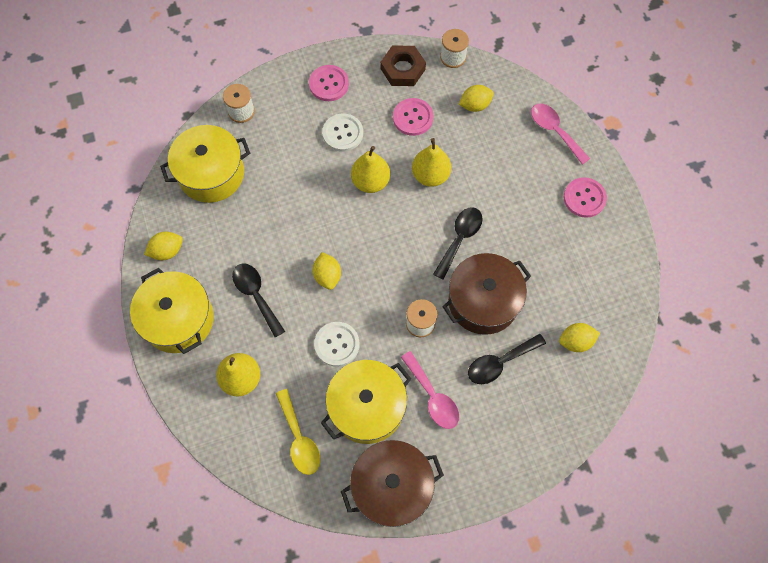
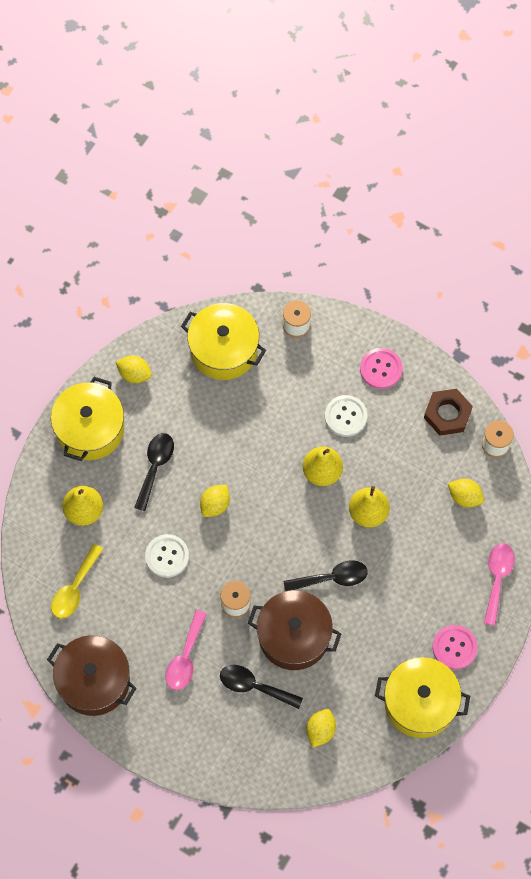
camera: 50 degrees right, 0 degrees up
(367, 407) = (137, 616): yellow pot -> yellow pot (420, 703)
(413, 118) = (408, 458): pink button -> none
(575, 341) = (320, 730): yellow lemon -> yellow lemon turned 75 degrees clockwise

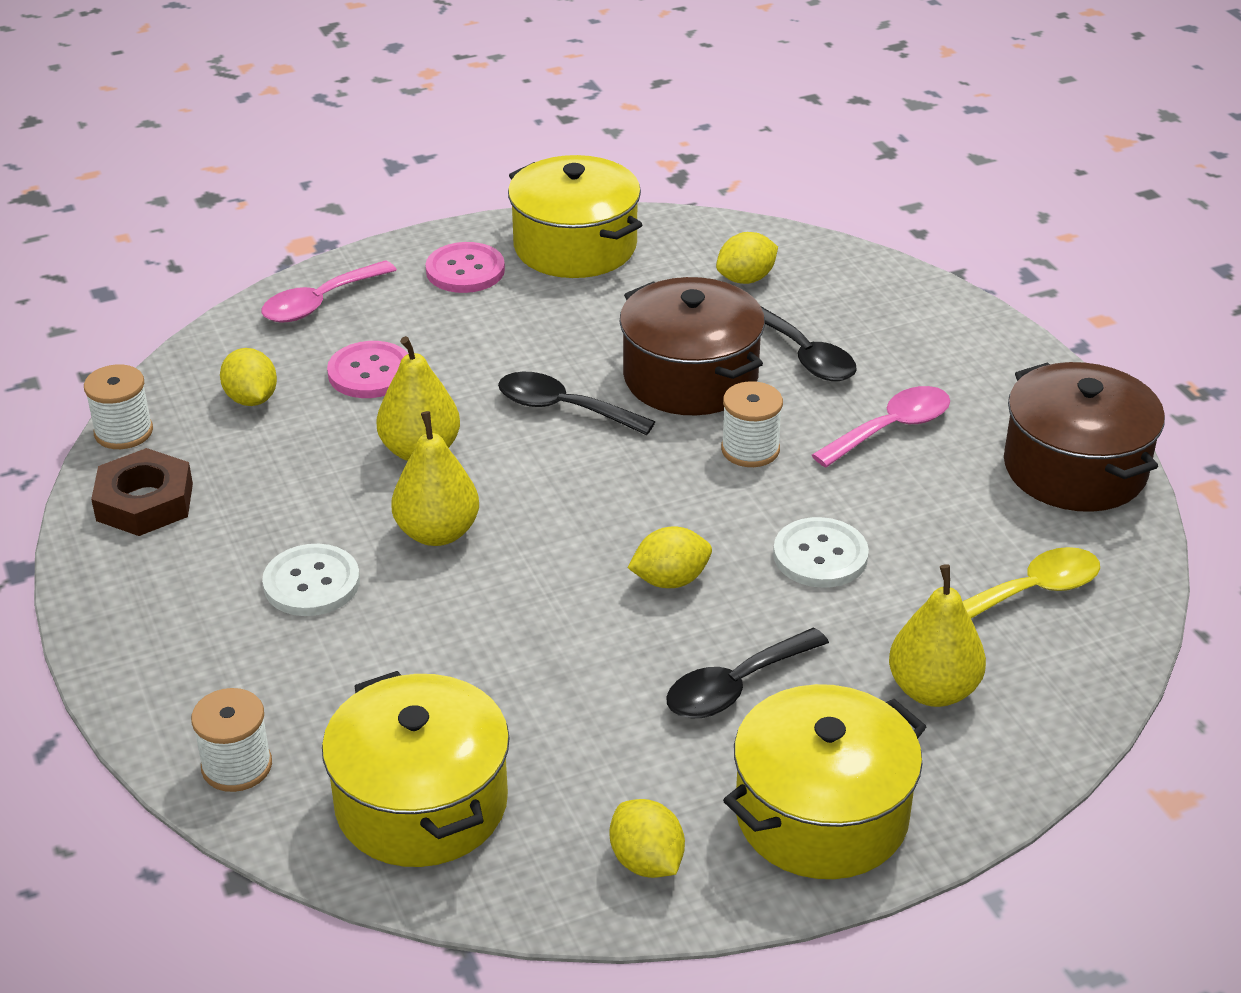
camera: 145 degrees left, 30 degrees down
(381, 369) = (171, 616): pink button -> pink button (370, 373)

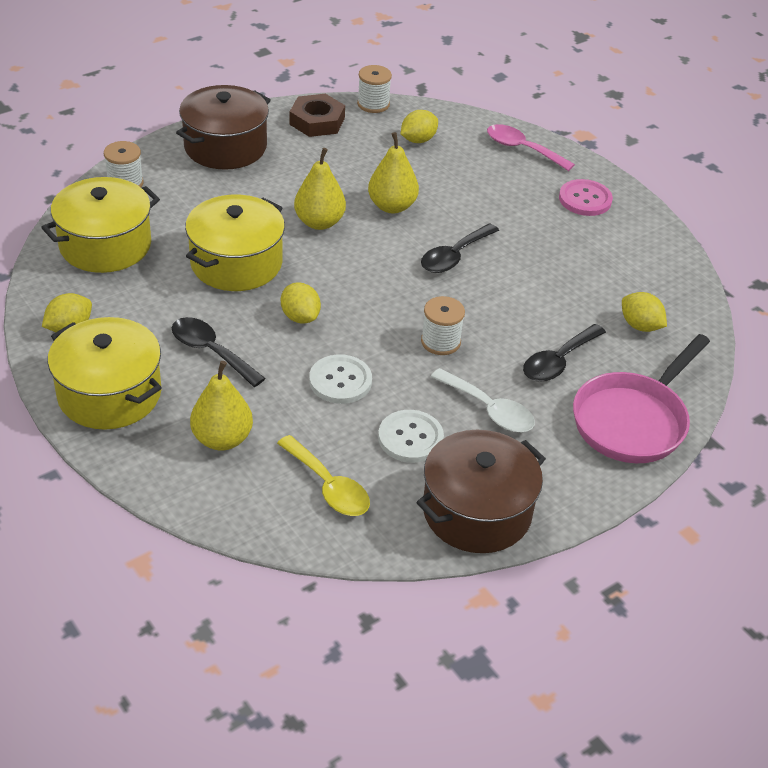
camera: 75 degrees right, 5 degrees up
(311, 583) = (265, 185): white button -> white button (410, 438)
(370, 373) = (460, 177): pink button -> none
(562, 408) = (454, 256): black spoon -> black spoon turned 150 degrees counterclockwise
(575, 246) = (638, 242): yellow pot -> yellow pot (236, 263)
(690, 377) = (510, 308): brown pot -> brown pot (225, 147)
(891, 428) = (489, 410): pink spoon -> white spoon
(920, 319) = (633, 420): none -> pink pan

